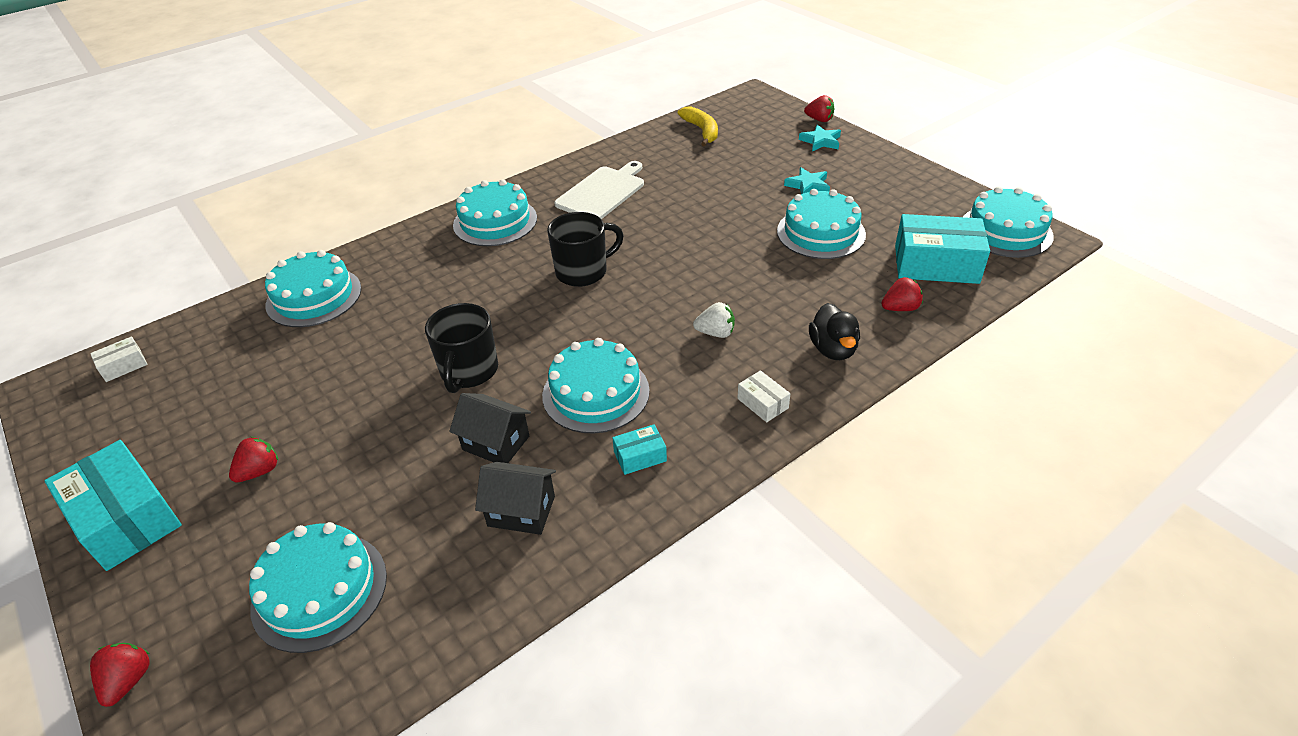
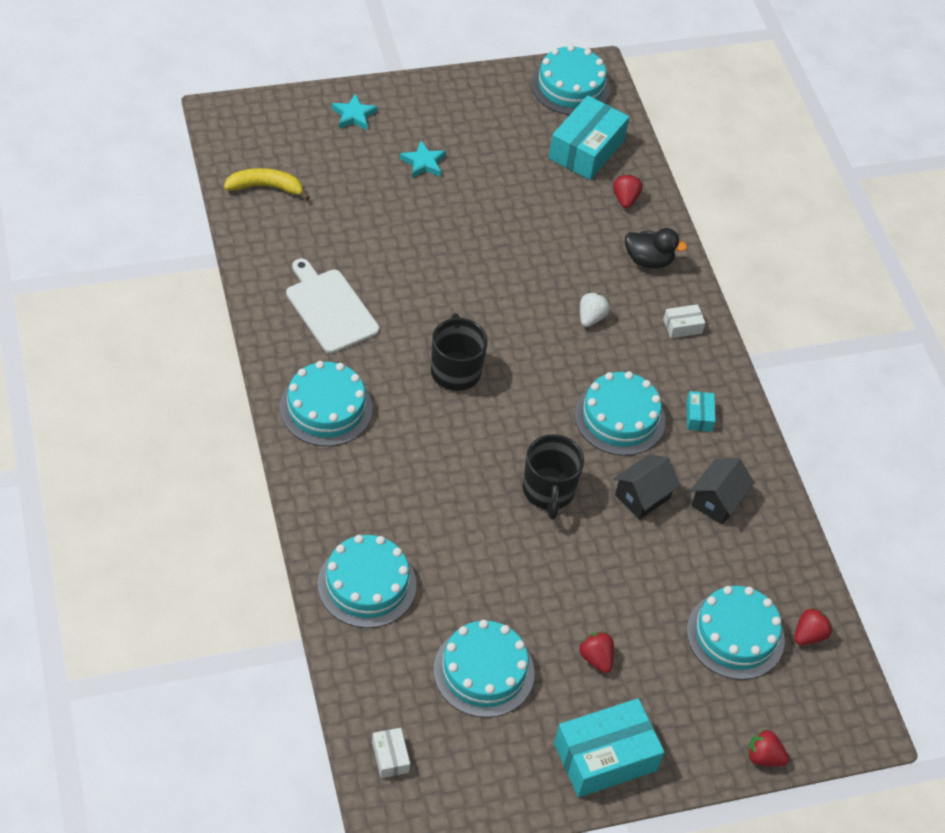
camera: 75 degrees left, 10 degrees up
(469, 371) = (548, 491): black mug -> black mug turned 60 degrees clockwise
(819, 120) = (312, 95): red strawberry -> red strawberry (809, 635)
(821, 233) = (500, 192): turquoise cake -> turquoise cake (483, 671)

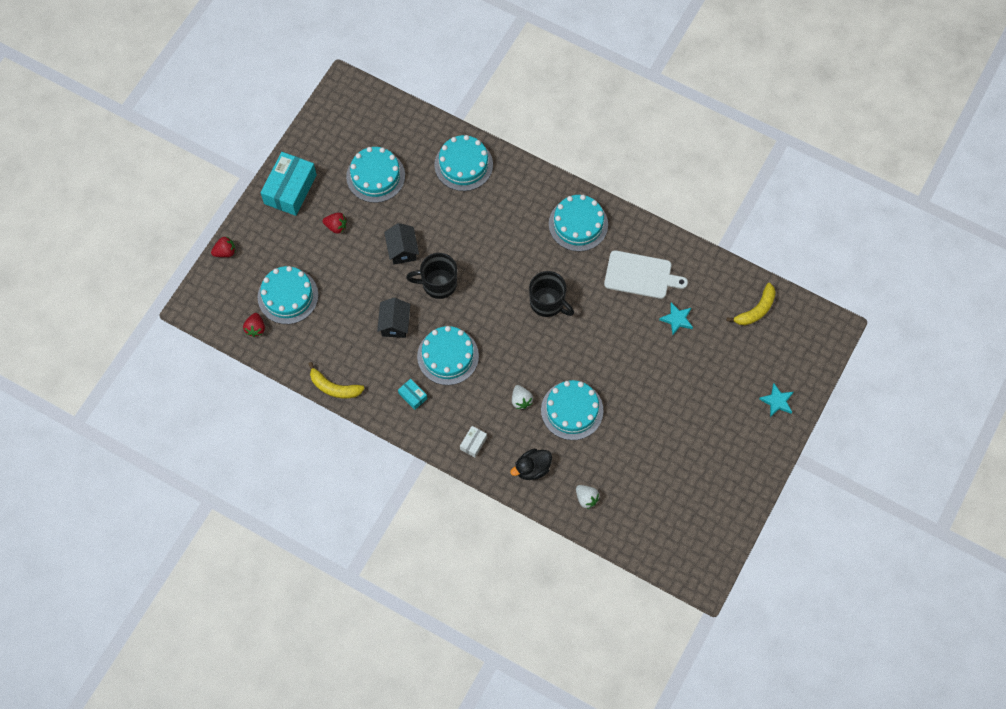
camera: 140 degrees right, 15 degrees up
(390, 757) = (373, 108): white box -> none
(423, 163) = (707, 409): turquoise star -> turquoise star (677, 319)
(548, 491) = (438, 284): black mug -> black mug turned 45 degrees counterclockwise
(570, 86) = (701, 551): turquoise cake -> turquoise cake (572, 410)
(586, 149) = (642, 512): turquoise box -> none
(625, 199) = (586, 498): red strawberry -> white strawberry
(717, 501) = (359, 357): black house -> black house (402, 250)
(776, 497) = (334, 387): none -> yellow banana

